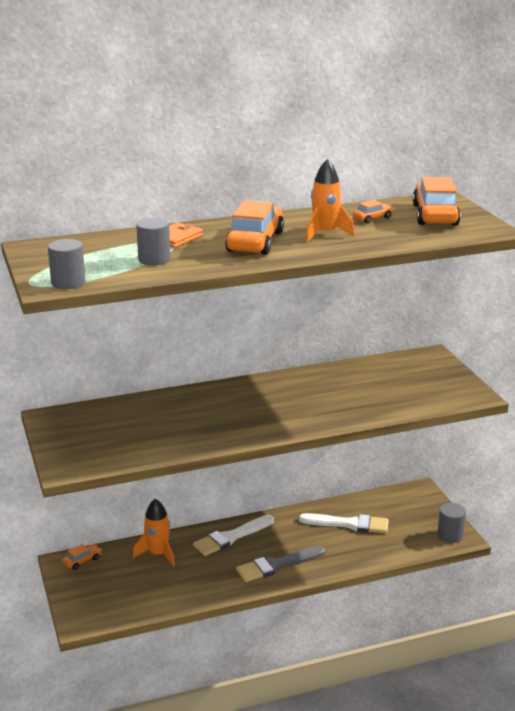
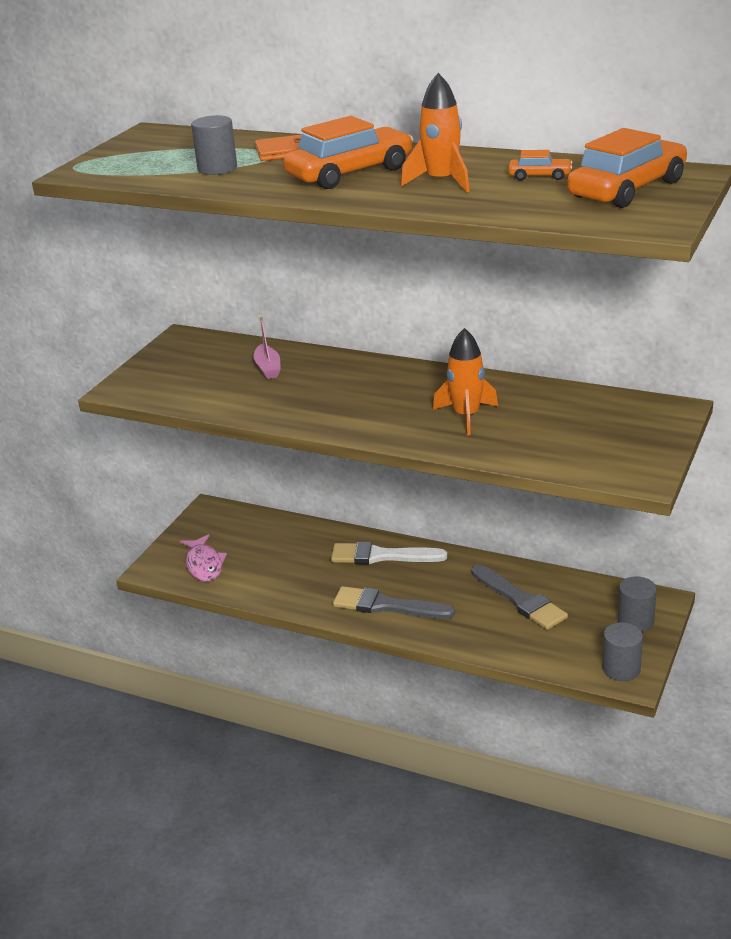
camera: 45 degrees right, 5 degrees up
(68, 283) = (101, 172): grey cylinder -> grey cylinder (635, 621)
(82, 560) = (226, 515): orange car -> none
(115, 600) = (204, 565): none -> pink fish
(153, 415) = (268, 368): none -> pink boat
(158, 554) = (294, 540): orange rocket -> orange rocket (466, 416)
(349, 524) = (520, 600): white brush -> grey brush

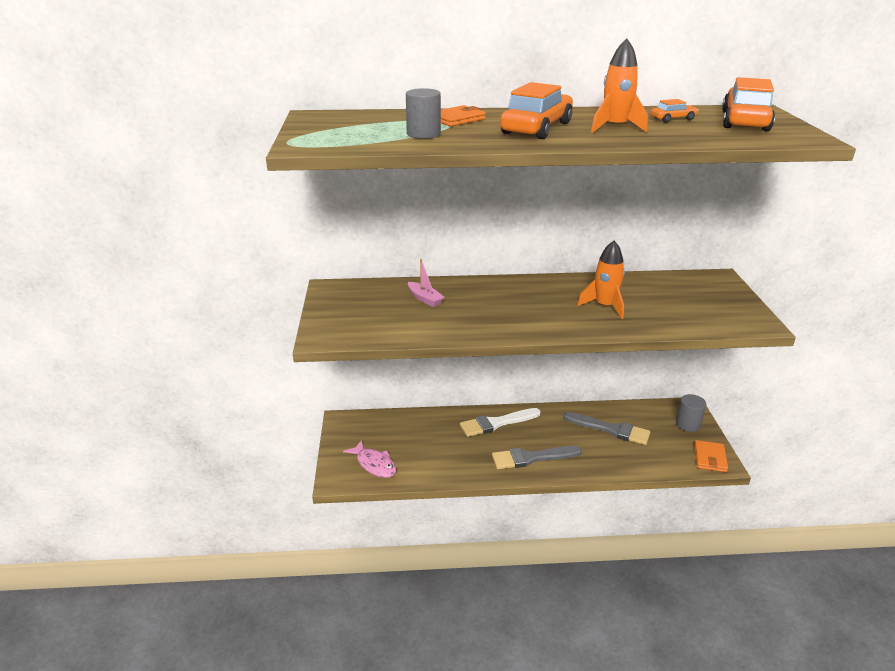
camera: 30 degrees left, 0 degrees up
(621, 669) = (710, 458): grey cylinder -> orange wallet

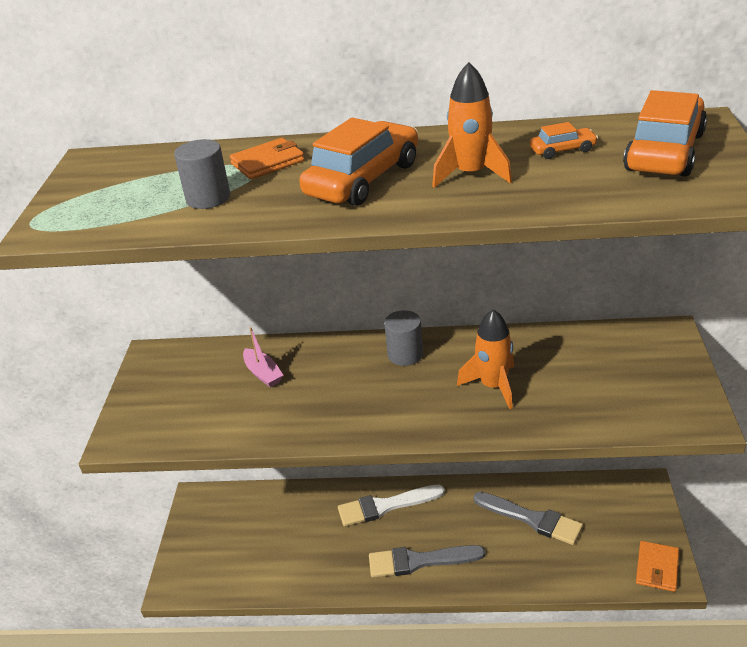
camera: 10 degrees right, 5 degrees up
(374, 464) = (222, 565): pink fish -> none
(688, 424) = (638, 512): grey cylinder -> grey cylinder (405, 354)

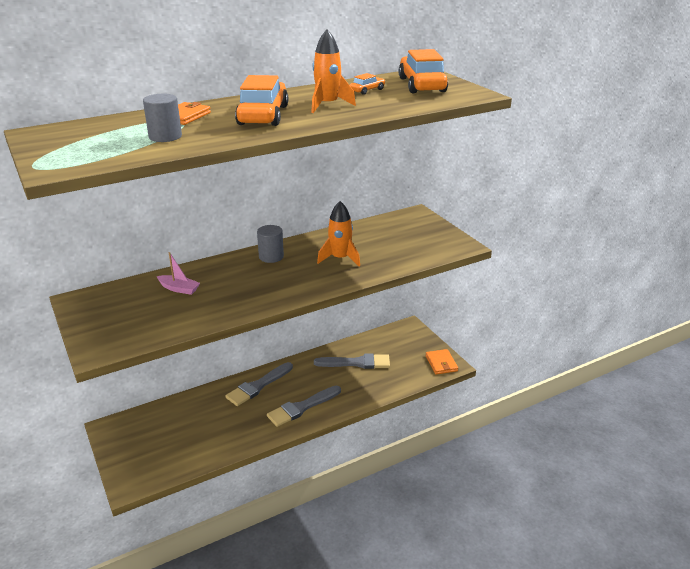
camera: 35 degrees left, 5 degrees down
(385, 506) = (258, 386): white brush -> grey brush

